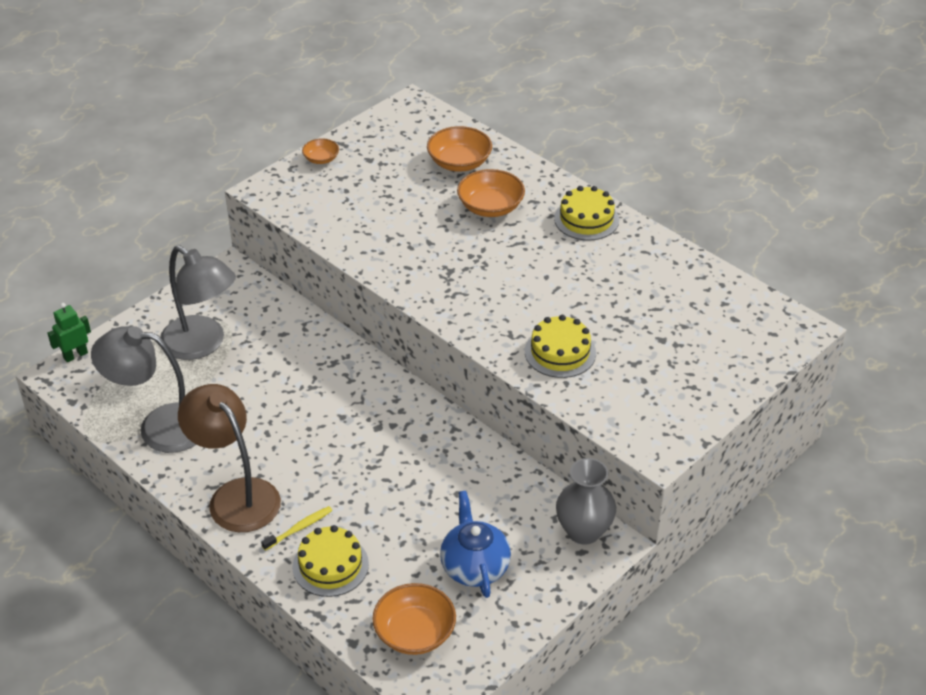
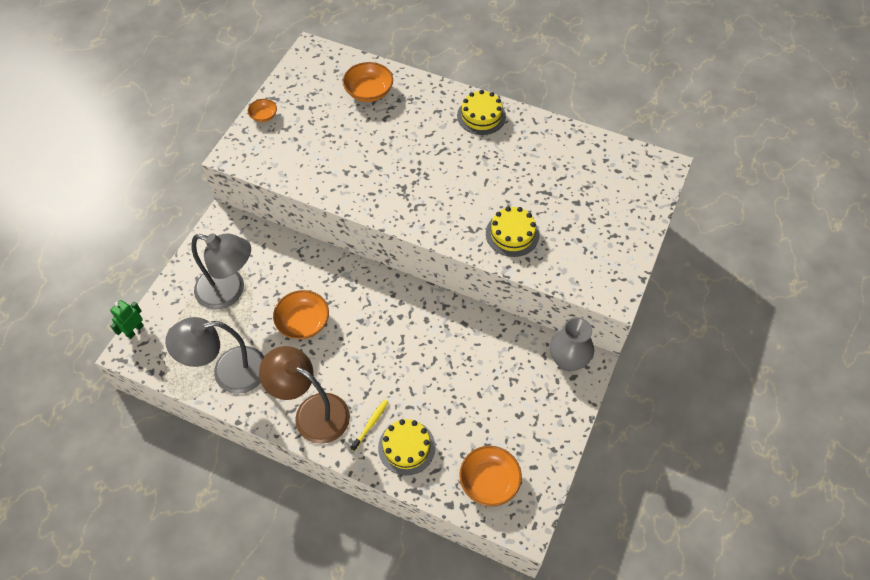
camera: 20 degrees left, 15 degrees up
(474, 566) = (507, 413): blue teapot -> none
(490, 207) = (408, 124): orange bowl -> orange bowl (303, 322)

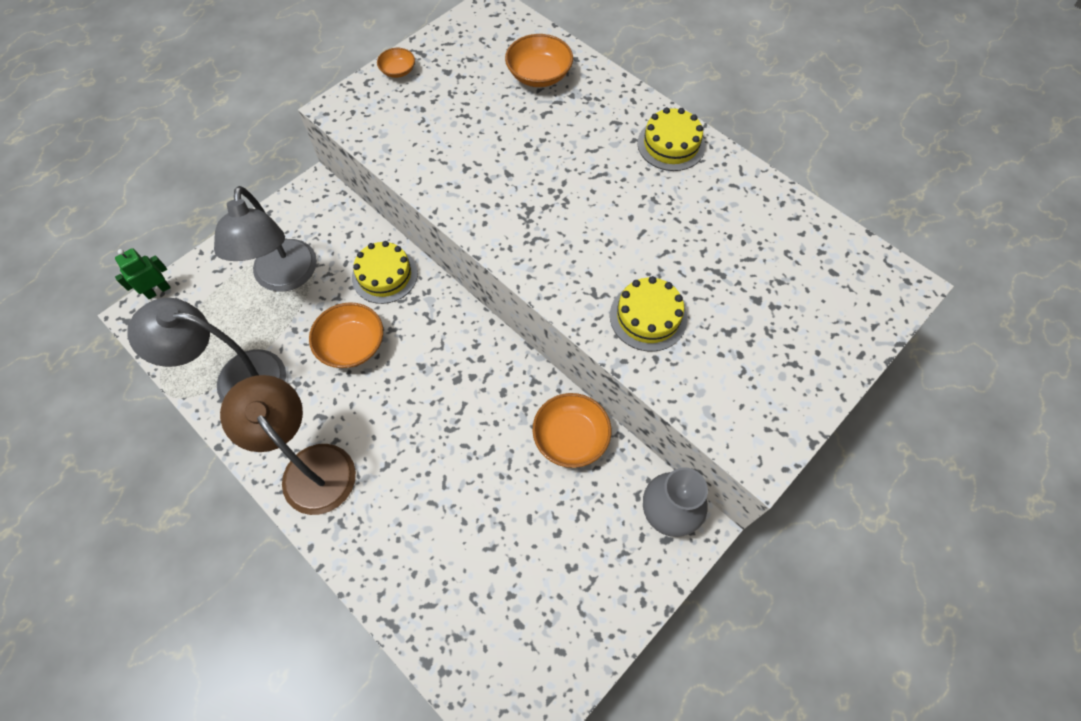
camera: 20 degrees right, 5 degrees up
(229, 291) = (284, 278): grey lamp -> grey lamp turned 45 degrees clockwise
(370, 424) = (374, 509): yellow toothbrush -> none
(406, 447) = (405, 558): yellow cake -> yellow cake (384, 275)
(489, 481) = (492, 649): orange bowl -> orange bowl (570, 437)

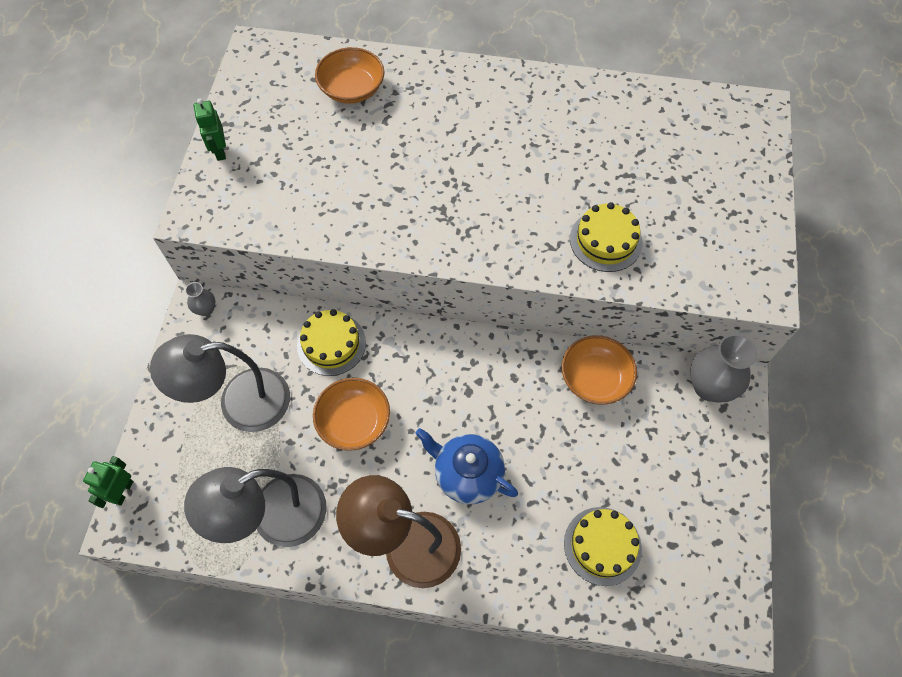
camera: 35 degrees left, 0 degrees up
(284, 278) = (240, 403): grey lamp -> grey lamp turned 120 degrees clockwise
(318, 194) = (206, 309): none -> grey vase
(398, 71) = (219, 151): orange bowl -> green robot
(401, 444) = (467, 474): none -> blue teapot
(671, 144) = (510, 92): yellow cake -> yellow cake (602, 545)

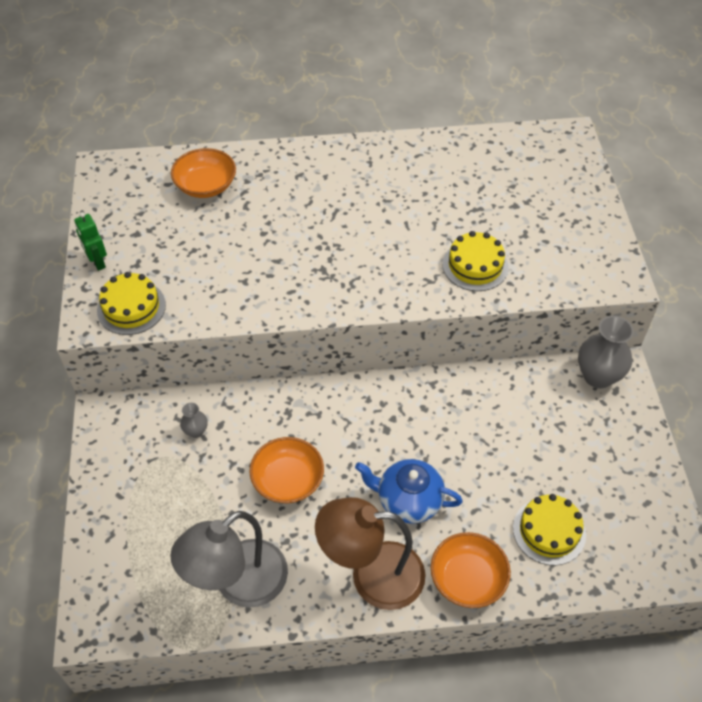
camera: 15 degrees left, 10 degrees down
(123, 492) = (80, 598): green robot -> none
(206, 309) = (112, 414): grey vase -> grey vase (196, 431)
(240, 403) = (172, 490): grey lamp -> none
(331, 344) = (244, 418): yellow cake -> yellow cake (131, 307)
(595, 378) = (496, 392): orange bowl -> orange bowl (467, 579)

